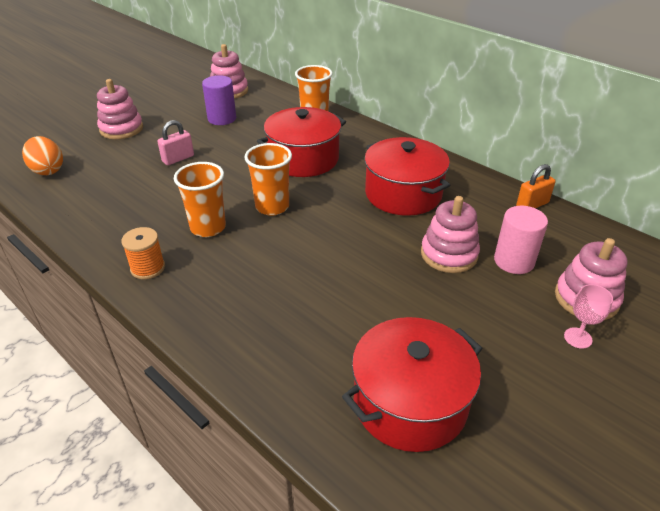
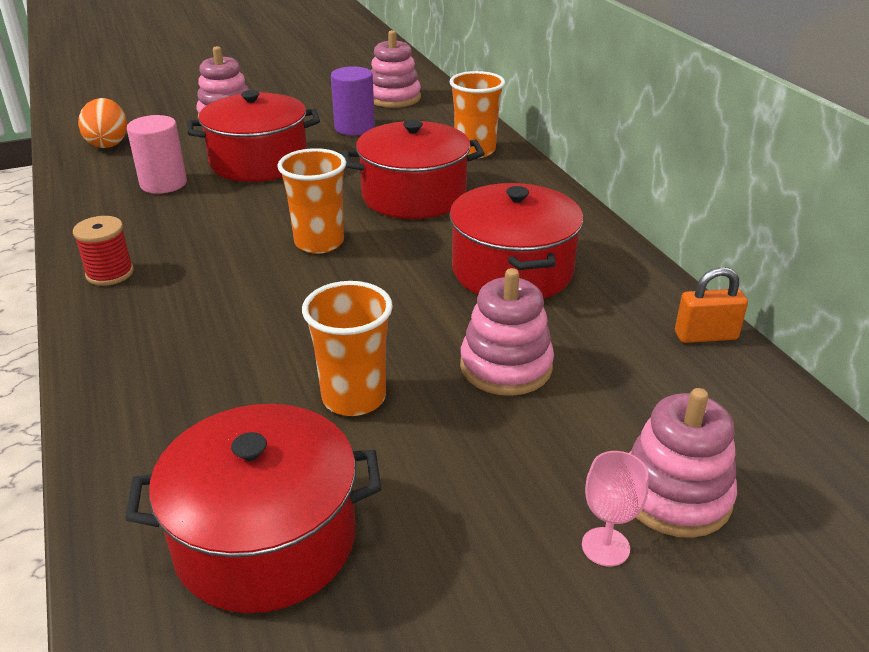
camera: 25 degrees right, 5 degrees down
(148, 268) = (110, 273): orange spool -> red spool
(178, 159) = (259, 162): pink padlock -> red pot
(208, 227) = (219, 247): orange cup -> orange cup (354, 398)
(514, 261) = (600, 405): pink cylinder -> pink cylinder (163, 183)

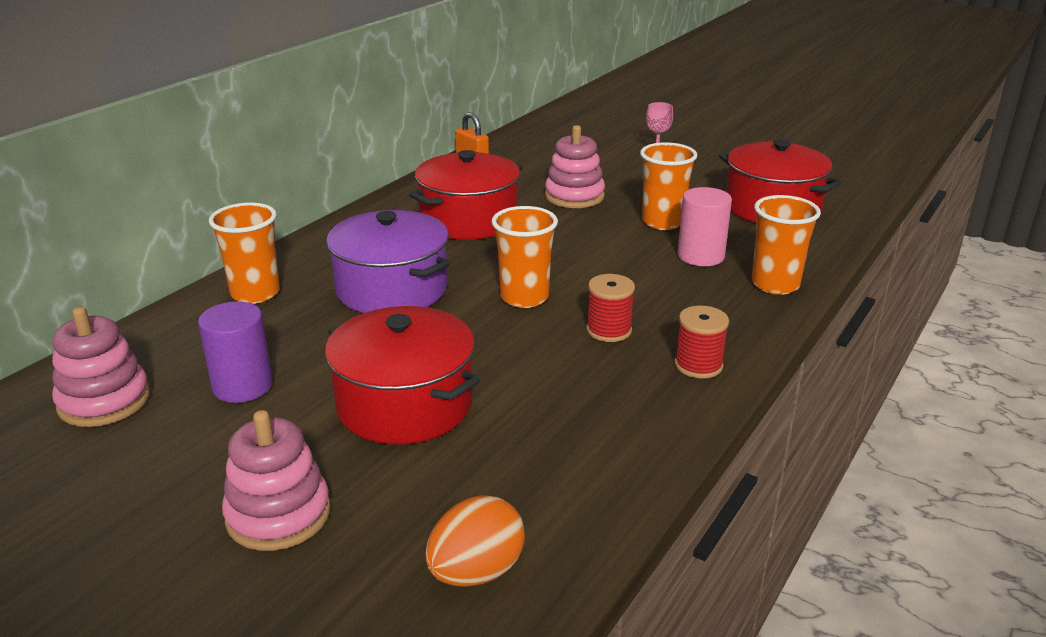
camera: 125 degrees left, 5 degrees down
(122, 391) = (775, 284): none -> orange cup
(163, 183) = (526, 440): pink cylinder -> pink cylinder (700, 256)
(214, 258) = (609, 330): none -> red spool
(414, 196) = (392, 289): red pot -> purple pot
(674, 495) = (607, 149): pink stacking toy -> none

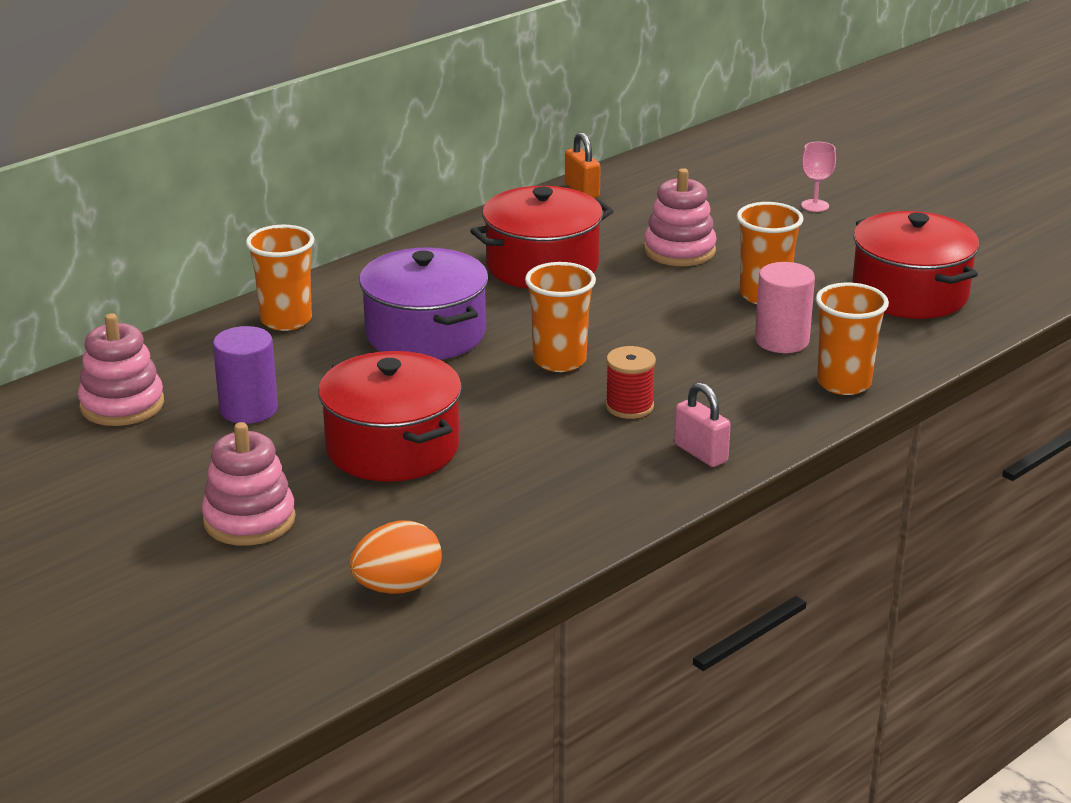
camera: 15 degrees right, 0 degrees up
(698, 365) = (700, 453): red spool -> pink padlock

